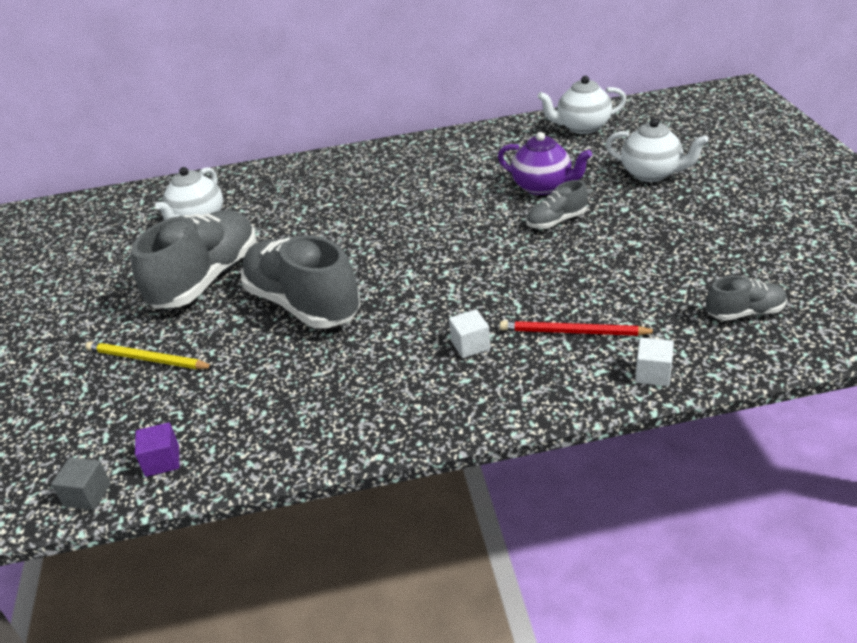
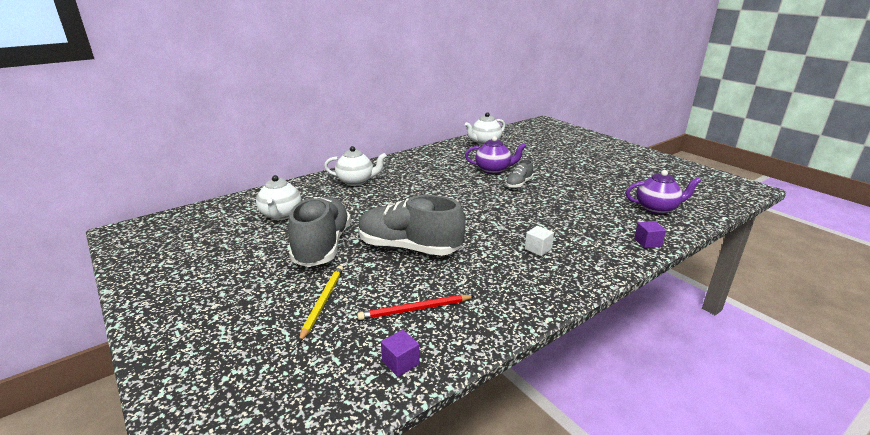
camera: 30 degrees left, 10 degrees down
(87, 495) = (360, 404): grey cube -> none
(147, 359) = (323, 302): yellow pencil -> yellow pencil turned 105 degrees clockwise
(573, 332) = (586, 232): red pencil -> red pencil (415, 309)
(652, 174) = (544, 158): white teapot -> white teapot (356, 181)
(653, 374) = (647, 242): white cube -> purple cube
(745, 313) = (657, 208): grey shoe -> purple teapot

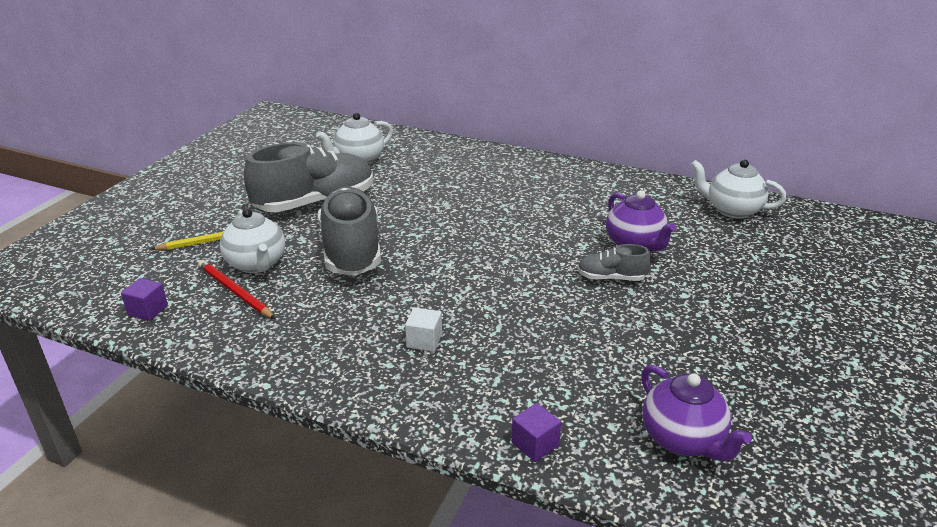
camera: 60 degrees right, 5 degrees up
(356, 181) = (478, 167): white teapot -> white teapot (257, 264)

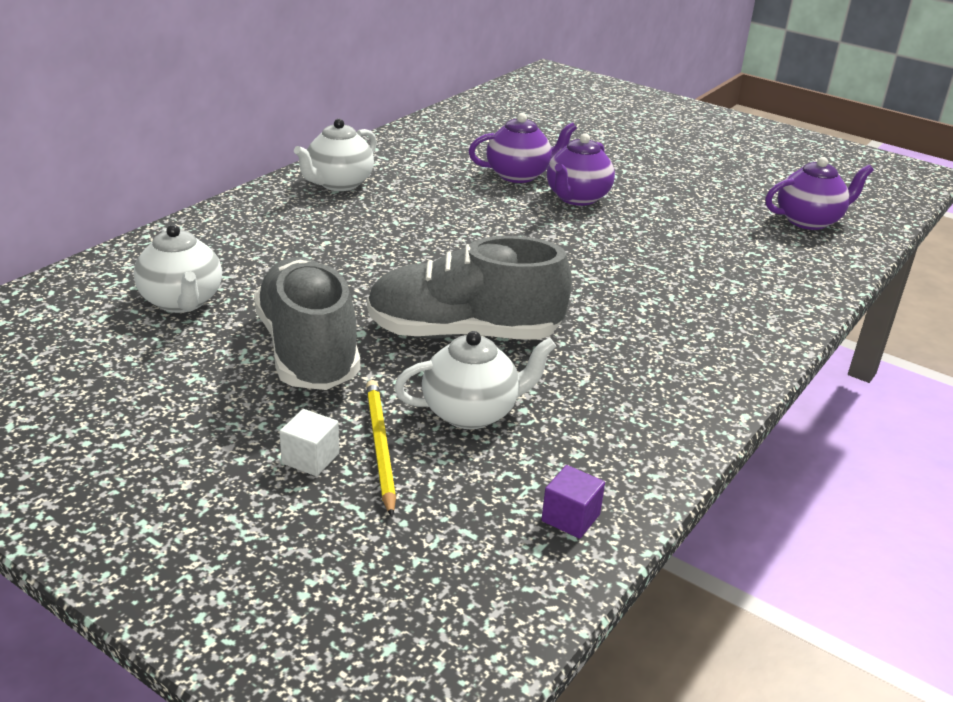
camera: 80 degrees left, 0 degrees up
(234, 291) = (540, 434): red pencil -> none
(424, 340) = (670, 309): white cube -> white cube (310, 458)
(535, 444) = (822, 278): purple cube -> none
(611, 278) = (577, 198): grey shoe -> purple teapot
(732, 210) = (472, 122): white teapot -> white teapot (338, 184)

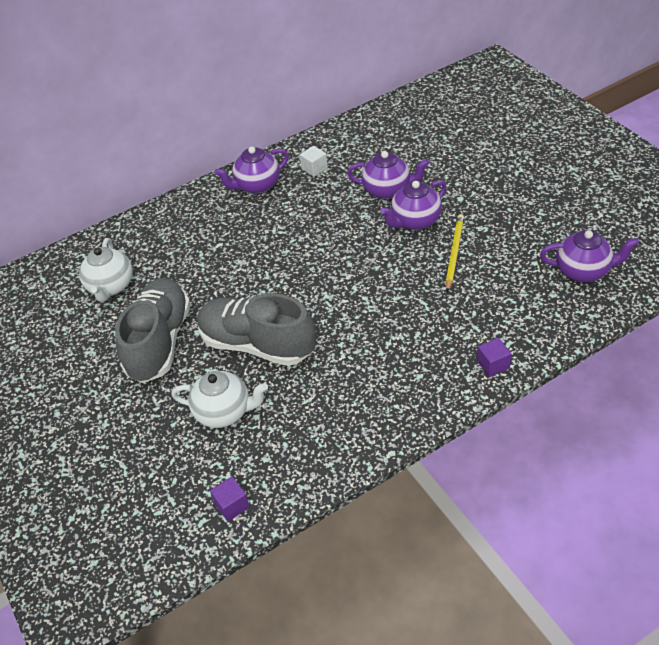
camera: 30 degrees right, 15 degrees up
(310, 458) = (119, 427): white cube -> white cube (314, 168)
(338, 184) = (257, 186): white teapot -> purple teapot
(380, 447) = (159, 427): yellow pencil -> yellow pencil (454, 253)
(789, 311) = (493, 364): none -> purple cube

